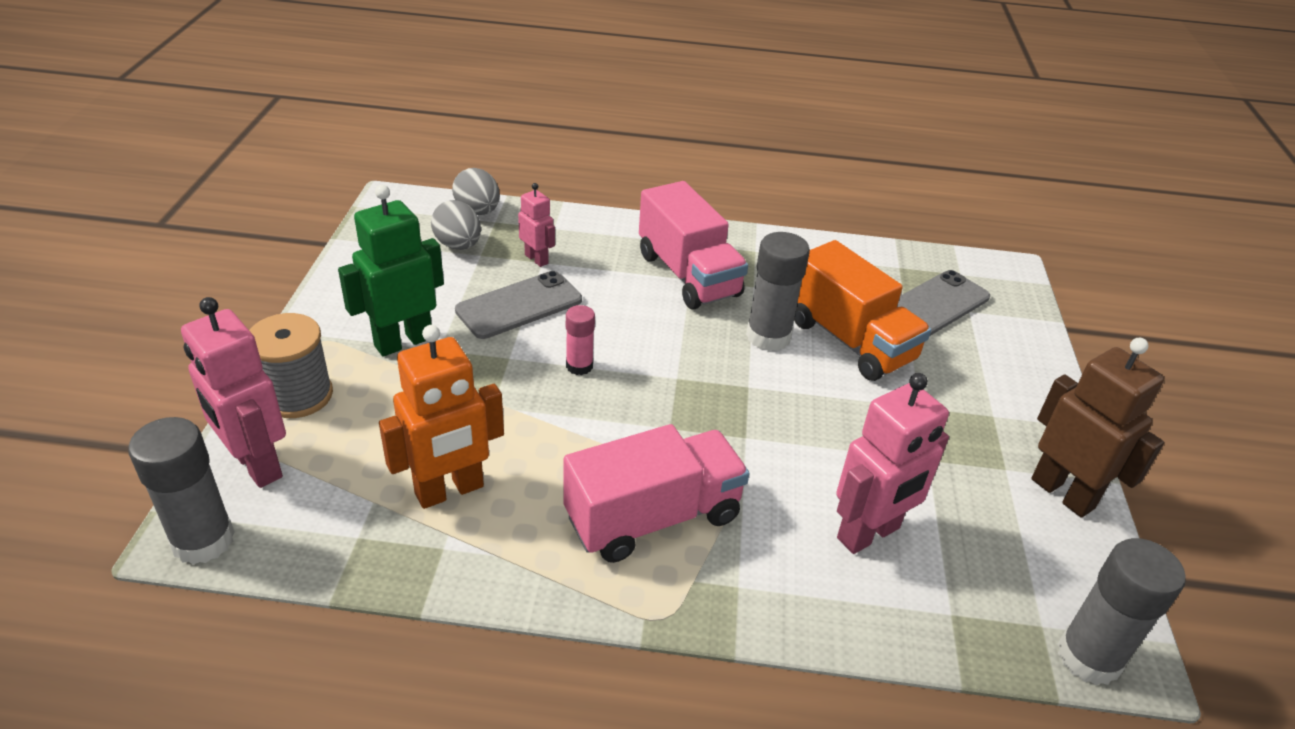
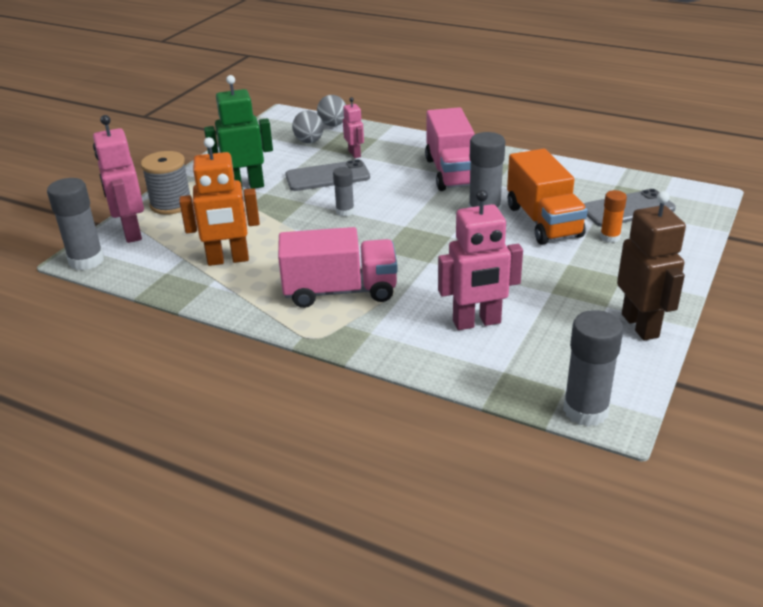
camera: 25 degrees right, 5 degrees down
(579, 366) = (345, 211): pink glue stick -> grey glue stick
(943, 354) = (610, 237): none -> orange glue stick

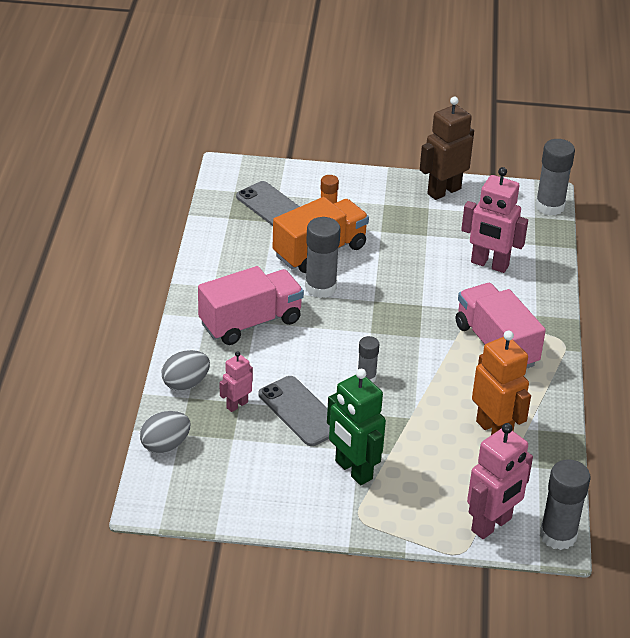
camera: 115 degrees left, 5 degrees up
(171, 204) = (421, 518): grey spool -> none
(309, 142) = (220, 453): grey egg -> grey egg (185, 384)
(477, 322) = (489, 264): pink robot -> pink robot turned 150 degrees clockwise

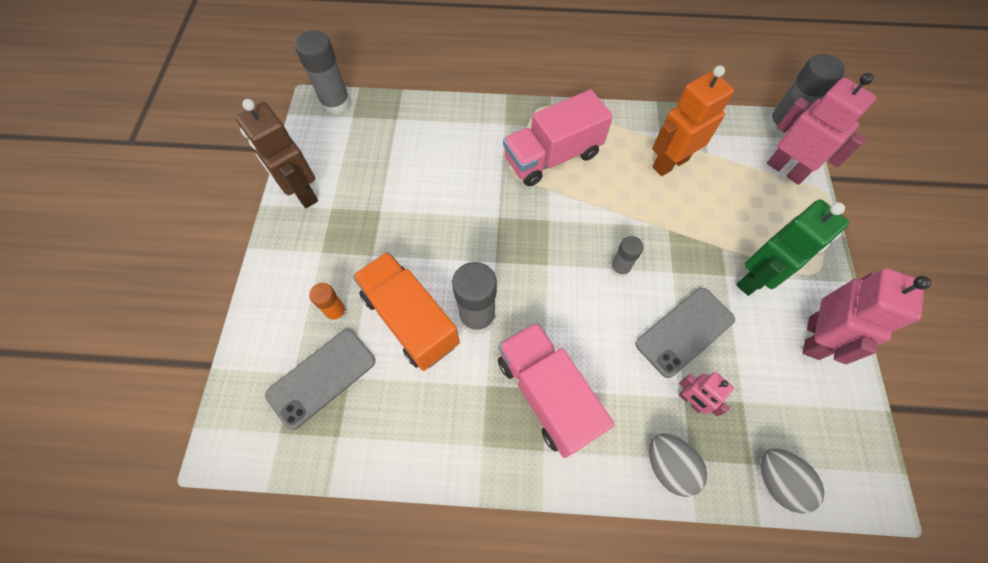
camera: 90 degrees left, 25 degrees up
(489, 264) = (430, 157): pink robot -> pink robot (814, 338)

